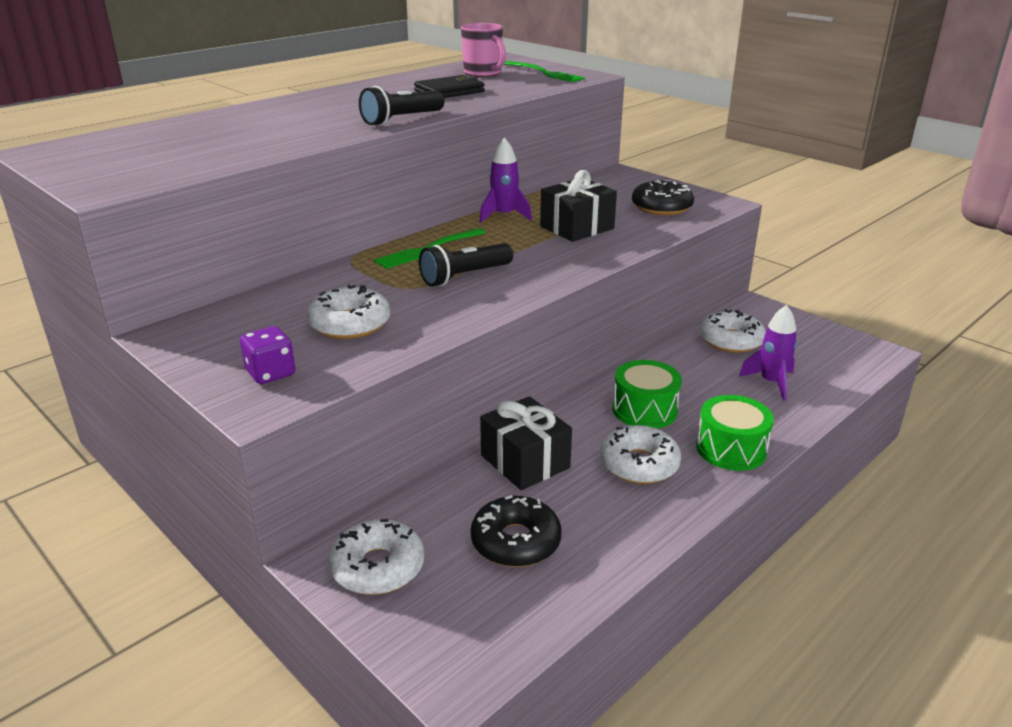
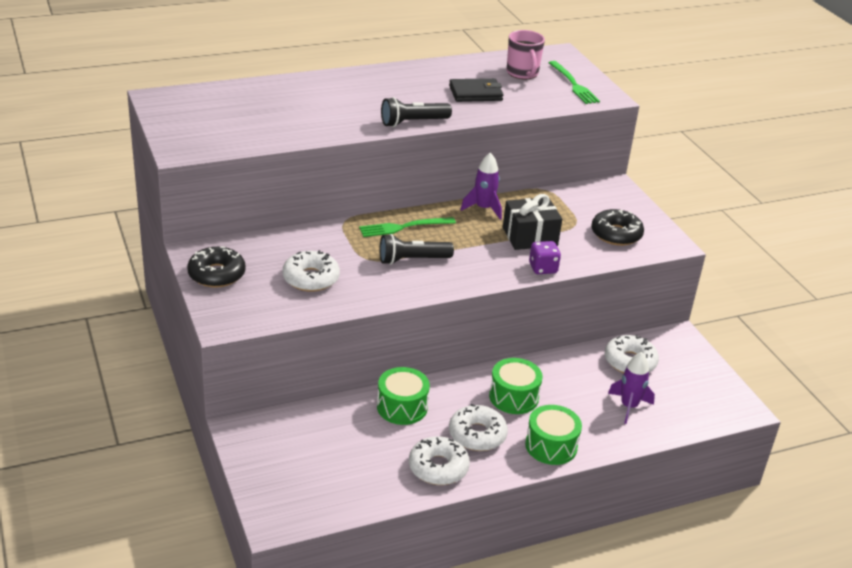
camera: 20 degrees right, 5 degrees up
(271, 373) = (243, 302): purple dice -> purple dice (543, 268)
(378, 567) = (269, 444): white donut -> white donut (438, 467)
(515, 541) = (359, 457): black donut -> black donut (216, 274)
(525, 461) = (402, 407): black gift -> green drum

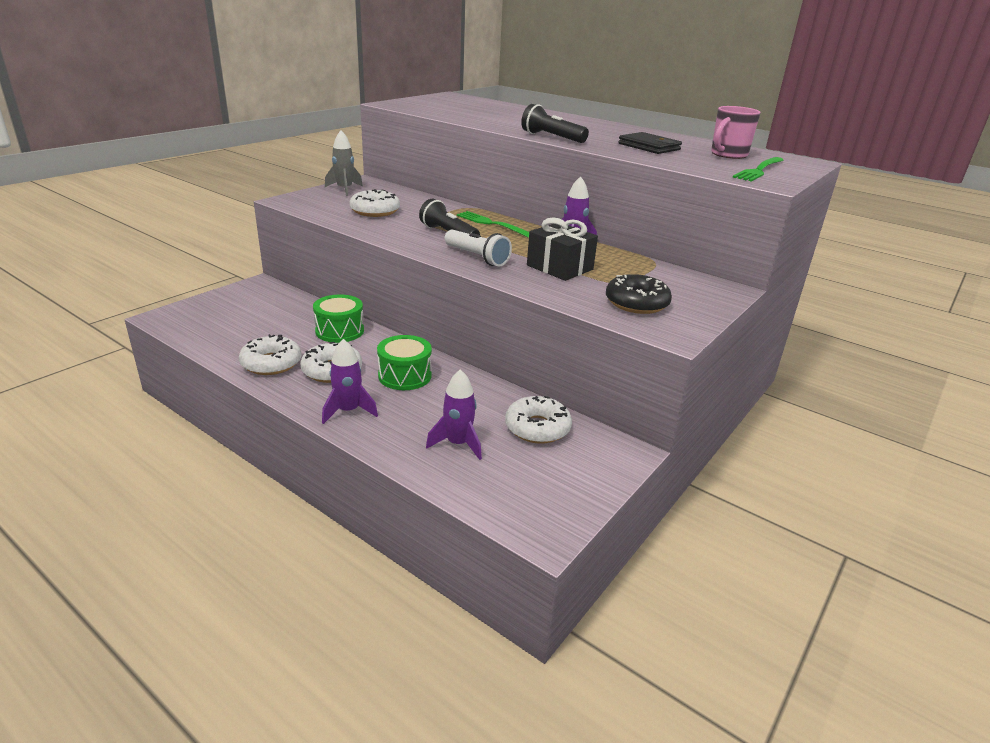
camera: 60 degrees right, 5 degrees down
(216, 274) = (344, 189): black donut -> grey rocket
(481, 267) = (477, 257): none -> white flashlight
(543, 268) = (515, 281): purple dice -> none
(551, 446) = (348, 411): green drum -> purple rocket

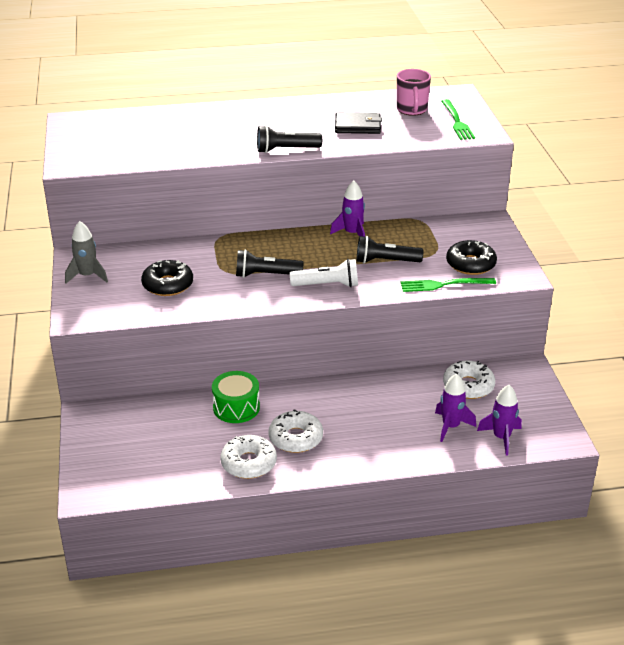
camera: 45 degrees left, 5 degrees up
(348, 411) = (361, 455): purple rocket -> purple rocket (501, 438)
(375, 211) = (168, 285): white donut -> black donut
(405, 376) = (343, 408): green drum -> none
(491, 224) = (270, 246): green fork -> green fork (443, 285)
(559, 267) = (385, 261): black gift -> black flashlight

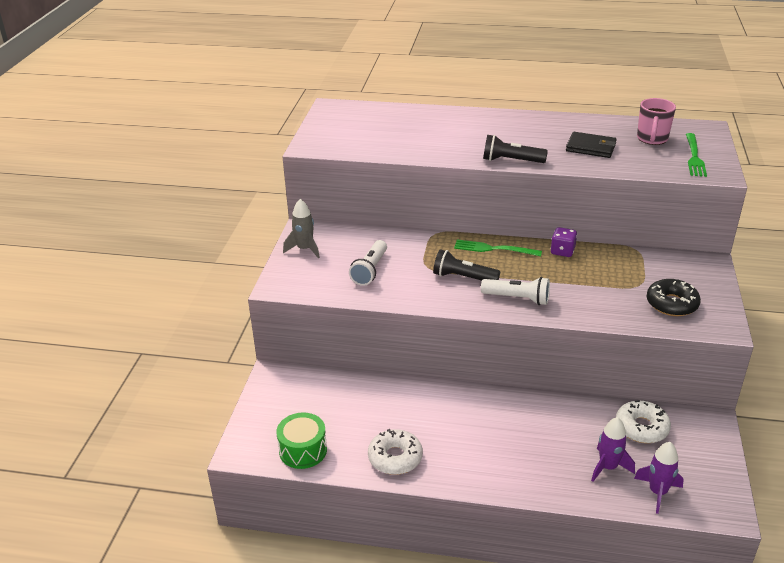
camera: 20 degrees right, 0 degrees up
(168, 285) = (370, 270): black donut -> white flashlight
(236, 407) = (406, 399): green drum -> green drum (303, 450)
(295, 438) = (449, 443): white donut -> none
(352, 234) = (562, 251): purple rocket -> purple dice
(385, 261) = (584, 285): black flashlight -> none
(443, 285) = (634, 320): green fork -> green fork (493, 249)

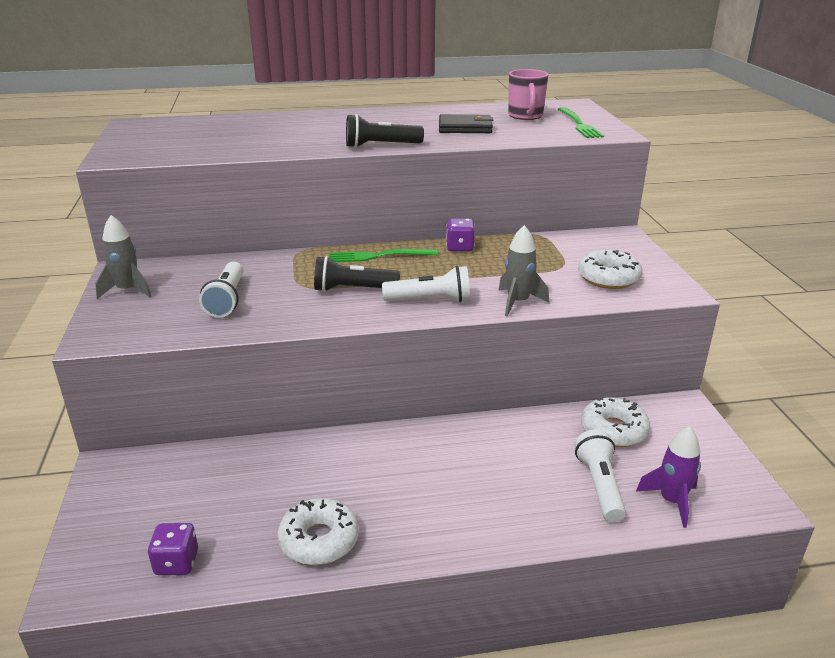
camera: 20 degrees left, 5 degrees down
(303, 450) = (176, 563): green drum -> purple dice
(585, 313) = (518, 302): none -> grey rocket
(608, 467) = (599, 485): purple rocket -> white flashlight
(671, 304) = (608, 278): black donut -> white donut

